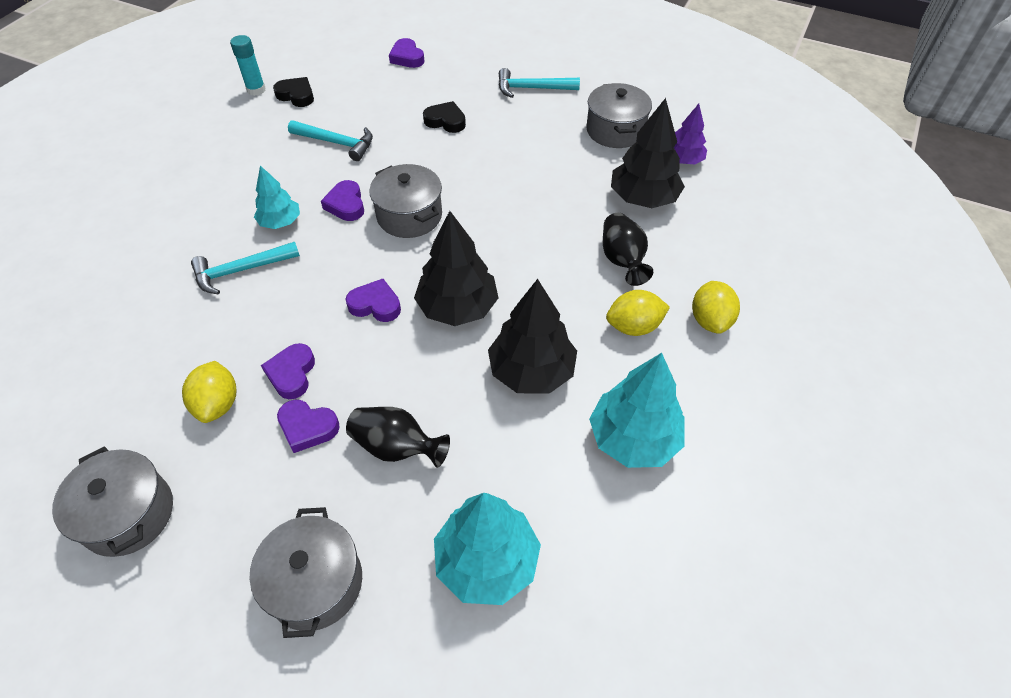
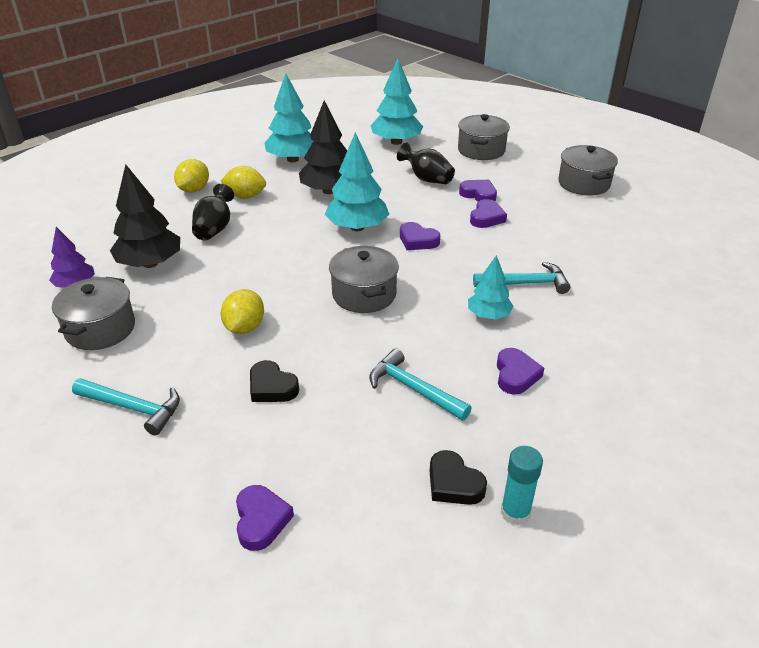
camera: 160 degrees left, 15 degrees down
(218, 404) = (537, 213): yellow lemon -> yellow lemon (244, 327)
(346, 204) = (421, 317): purple heart -> purple heart (516, 375)
(457, 307) = (357, 227): black tree -> turquoise tree

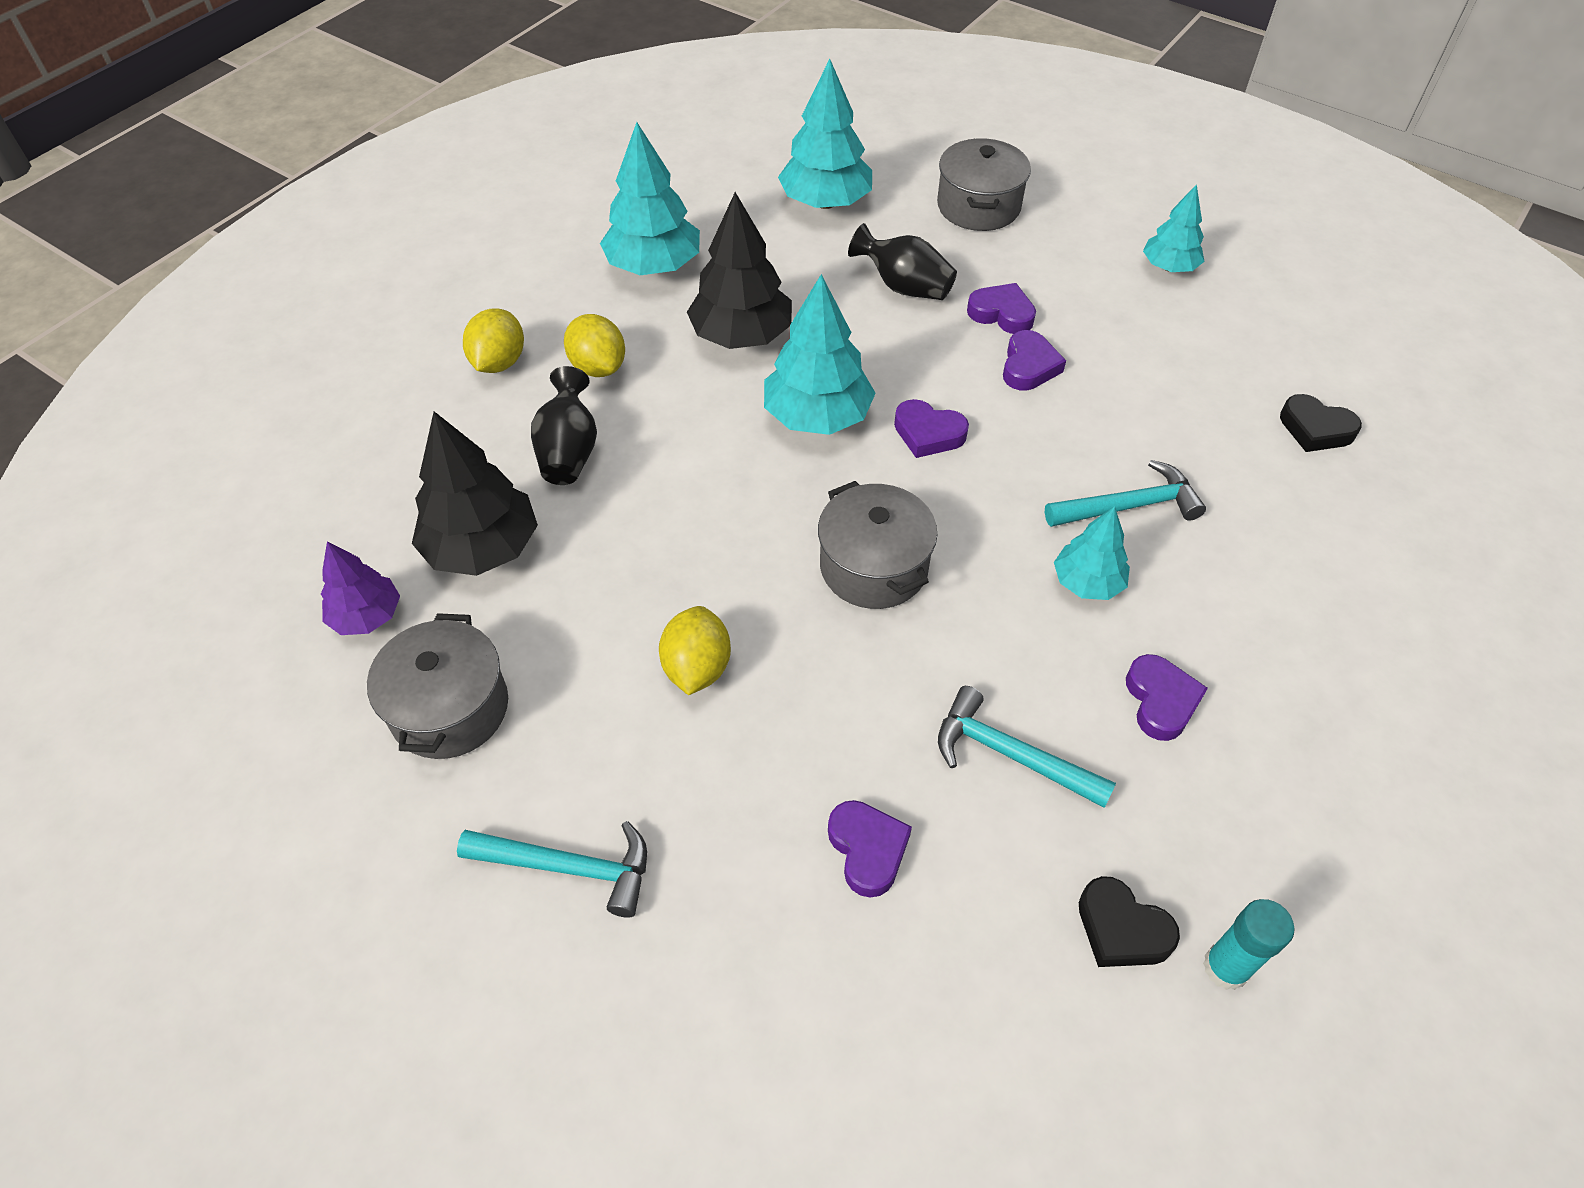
camera: 10 degrees left, 15 degrees up
(245, 196) = (598, 367): yellow lemon -> yellow lemon turned 60 degrees clockwise
(261, 520) = (851, 1051): purple heart -> purple heart (867, 850)
(272, 387) = (783, 787): black heart -> black heart (1315, 429)
(583, 183) = (1169, 267): grey pot -> turquoise tree

